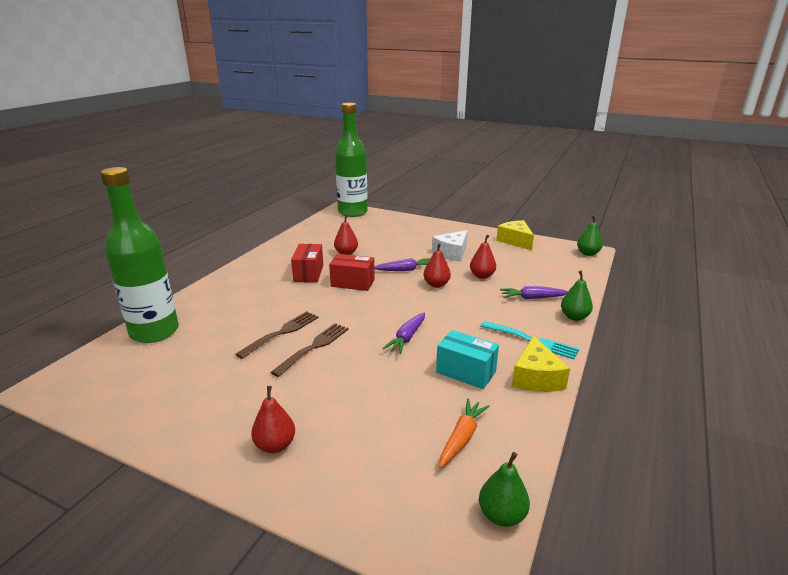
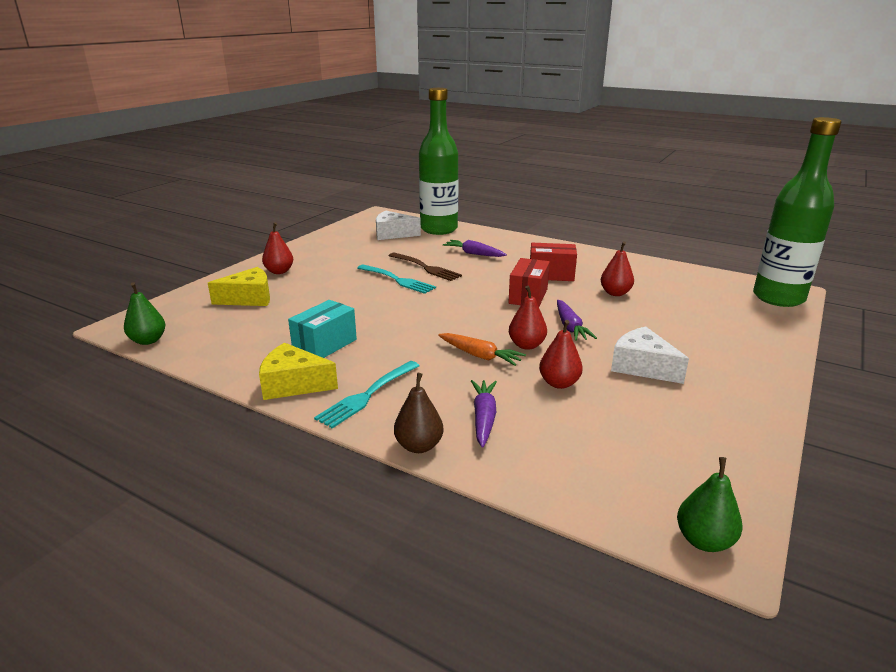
camera: 95 degrees right, 0 degrees up
(156, 364) = (393, 234): none -> white cheese
(313, 347) = (397, 280): brown fork -> turquoise fork
(407, 338) = (400, 320): purple carrot -> purple carrot (474, 254)
(462, 437) = (236, 334): orange carrot -> orange carrot (480, 356)
(515, 241) = (732, 443): yellow cheese -> yellow cheese (249, 298)
(574, 317) = (419, 446): green pear -> brown pear

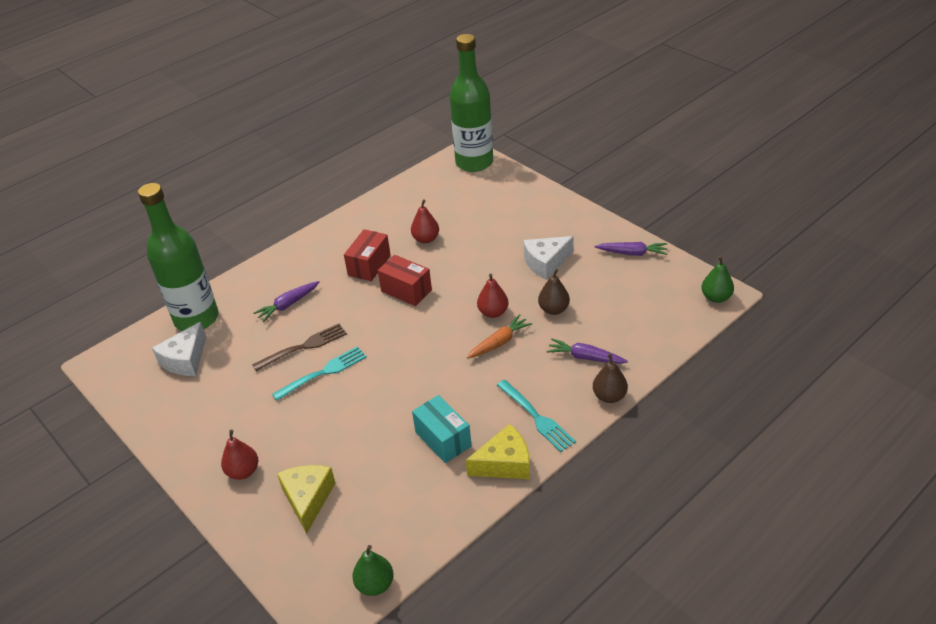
camera: 70 degrees left, 15 degrees up
(293, 384) = (504, 463): yellow cheese -> yellow cheese turned 135 degrees counterclockwise
(559, 383) = (553, 309): red pear -> brown pear
(570, 327) = (473, 281): purple carrot -> purple carrot (632, 253)

